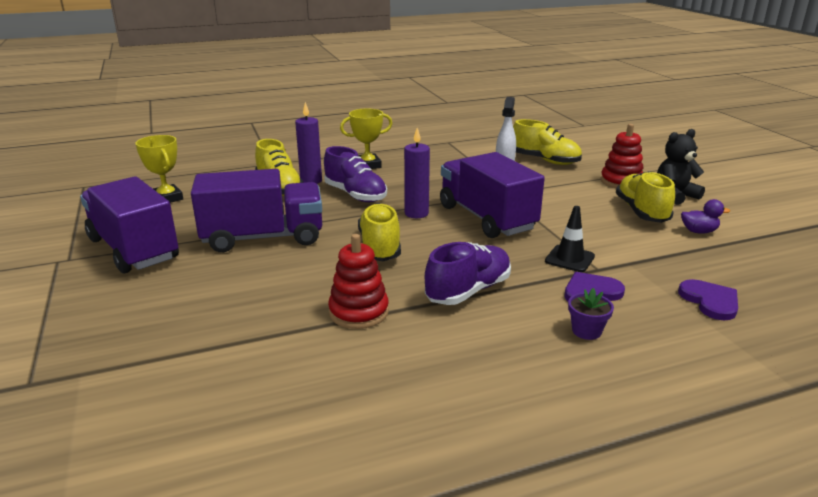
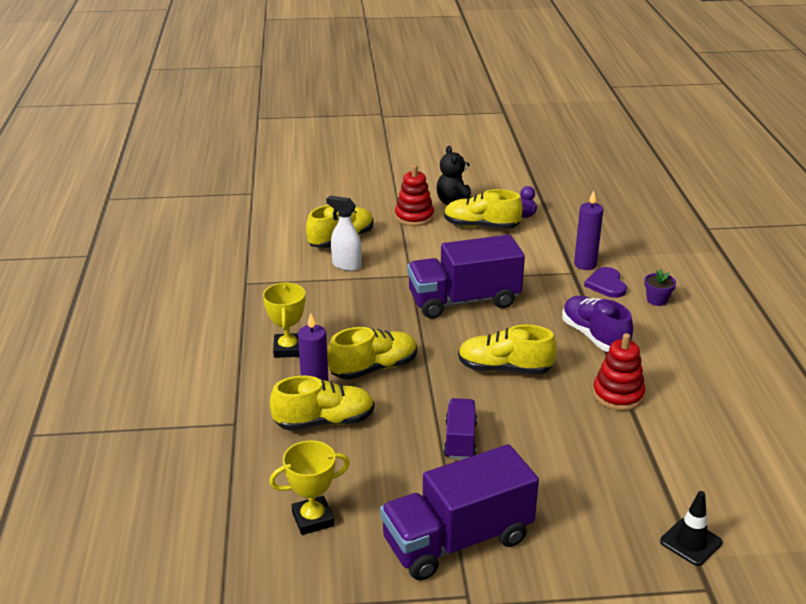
camera: 75 degrees left, 5 degrees up
(263, 237) = (460, 440): purple truck -> purple truck, size x0.53
(355, 195) = (374, 368): purple shoe -> yellow shoe
(416, 213) = (438, 337): purple candle -> purple candle (585, 264)
(569, 259) = (553, 280): black traffic cone -> black traffic cone (691, 542)
(710, 301) = (626, 244): purple heart -> none

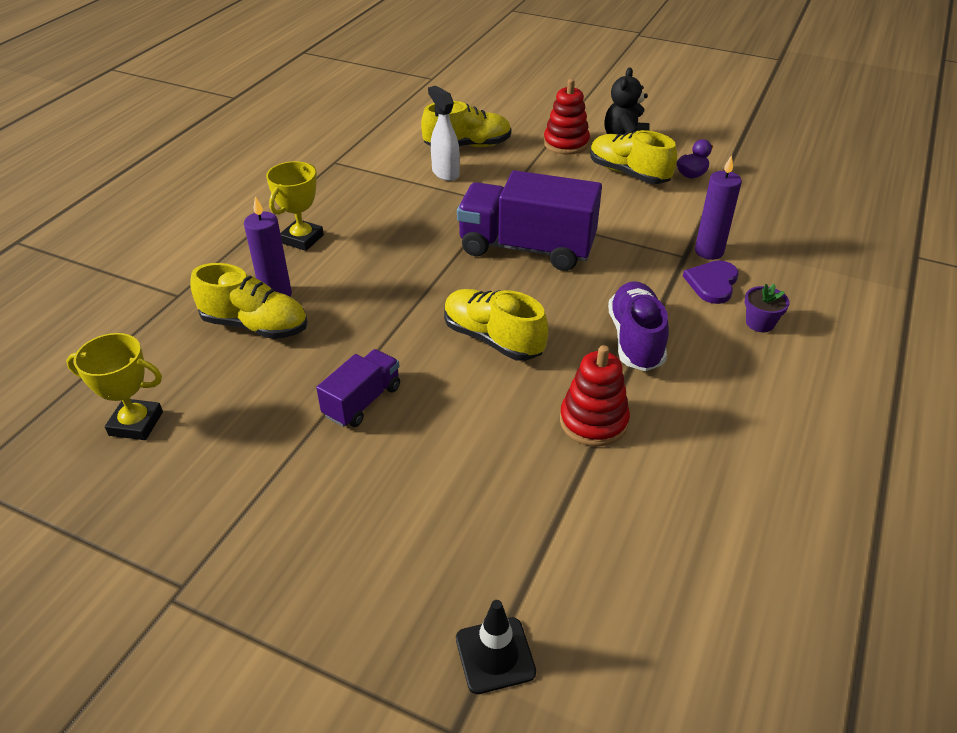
camera: 30 degrees right, 10 degrees up
(374, 368) = (360, 288): yellow shoe -> none
(457, 540) = (240, 515): purple truck -> none

